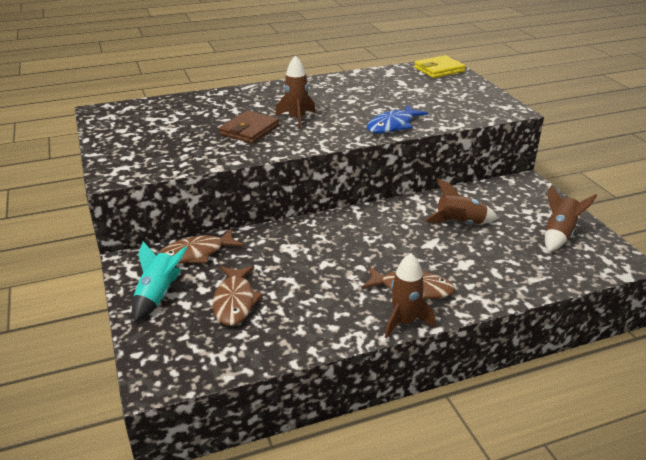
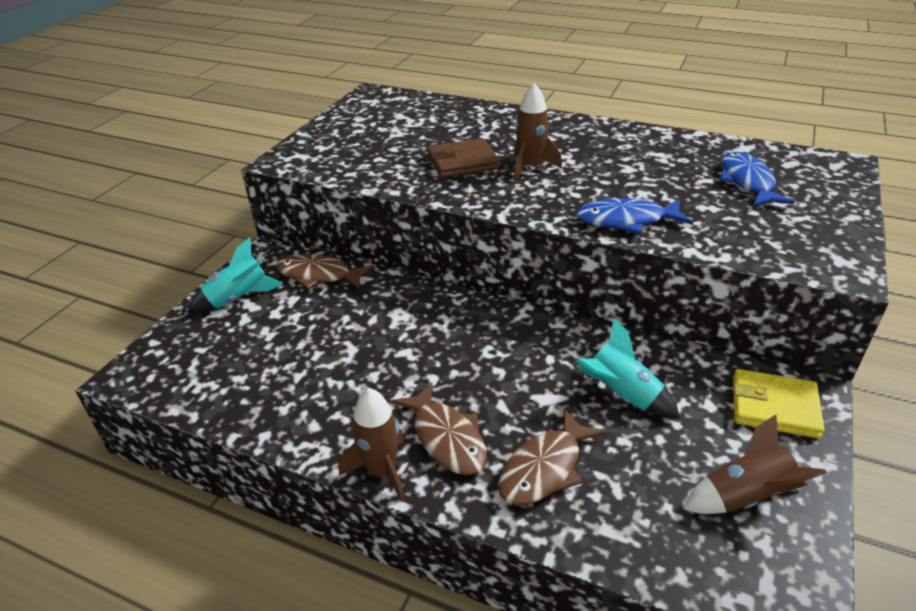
camera: 45 degrees right, 5 degrees up
(235, 302) = (279, 342): brown fish -> brown fish (544, 468)
(417, 87) = (747, 182): none -> blue fish
(439, 70) = (822, 169): yellow wallet -> yellow wallet (774, 407)
(460, 223) = (622, 395): brown rocket -> turquoise rocket

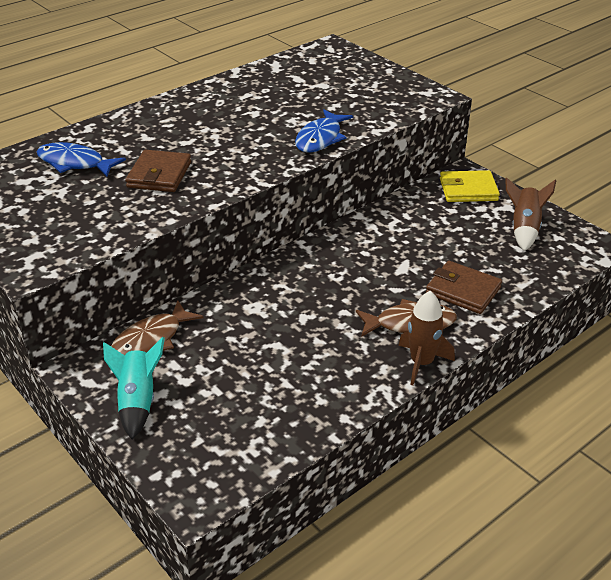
camera: 65 degrees left, 0 degrees up
(530, 167) = (205, 149): brown rocket -> none
(544, 468) = (463, 291): brown fish -> brown wallet
(622, 395) = (421, 237): turquoise rocket -> none
(747, 182) = (318, 82): blue fish -> blue fish (74, 163)
(774, 407) = (468, 190): yellow wallet -> yellow wallet turned 45 degrees clockwise

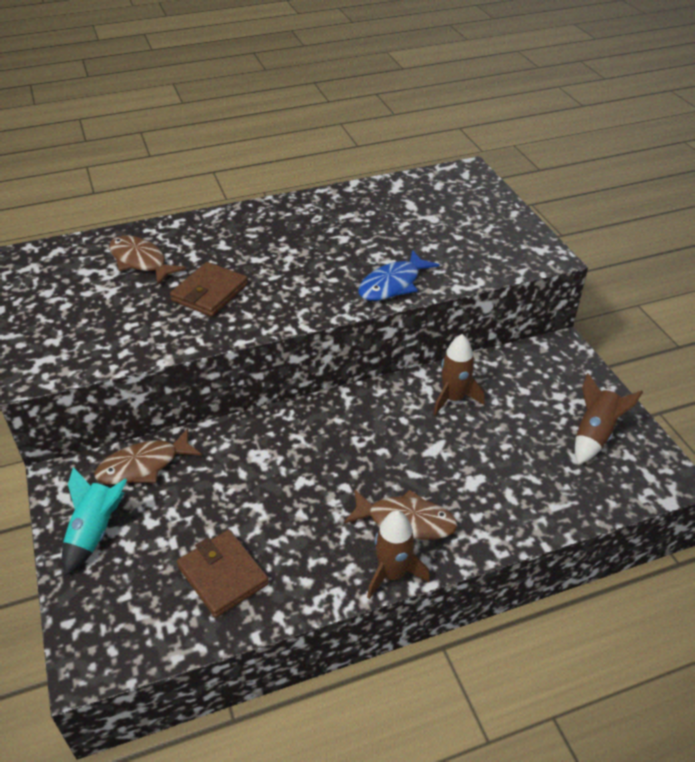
camera: 20 degrees right, 5 degrees up
(74, 163) = (140, 261): blue fish -> brown fish
(398, 228) = (453, 398): none -> brown rocket
(463, 291) = (484, 496): brown wallet -> brown wallet (223, 575)
(468, 190) = (555, 369): yellow wallet -> none

